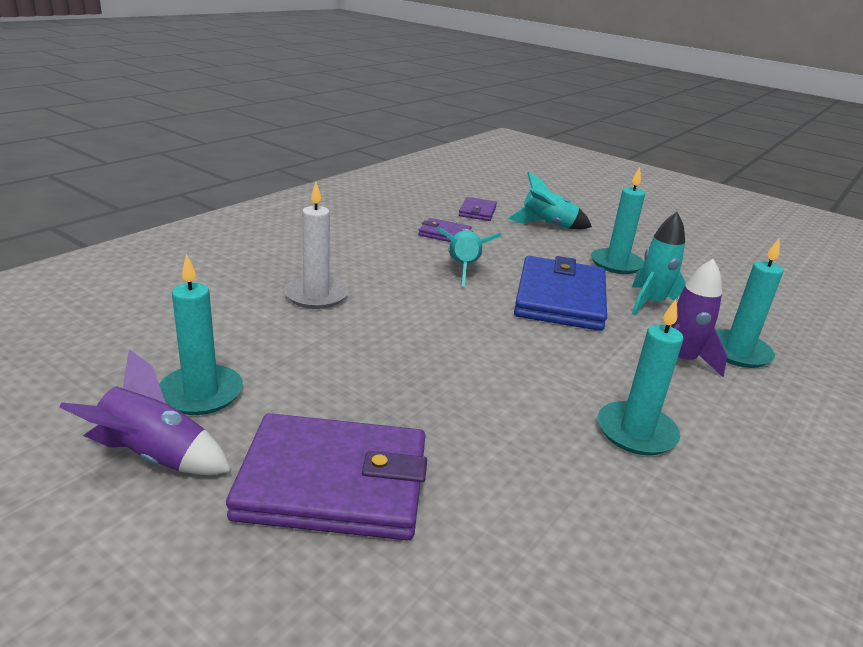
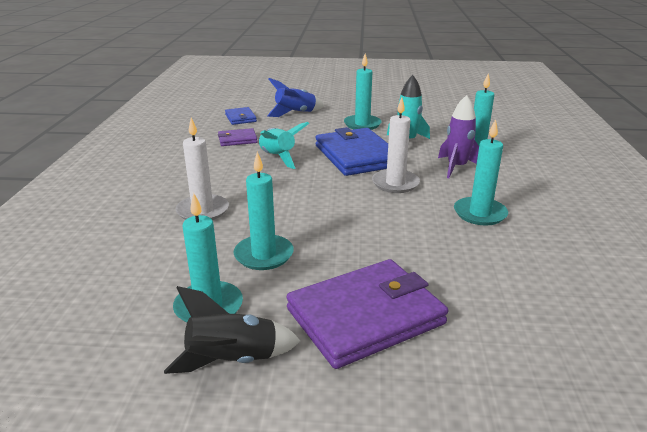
camera: 30 degrees left, 0 degrees up
(154, 457) = (233, 360): purple rocket -> black rocket
(316, 366) = (264, 255): none -> turquoise candle
(477, 212) = (240, 118): purple wallet -> blue wallet
(547, 225) = (295, 113): turquoise rocket -> blue rocket
(567, 349) = (395, 183): none -> white candle

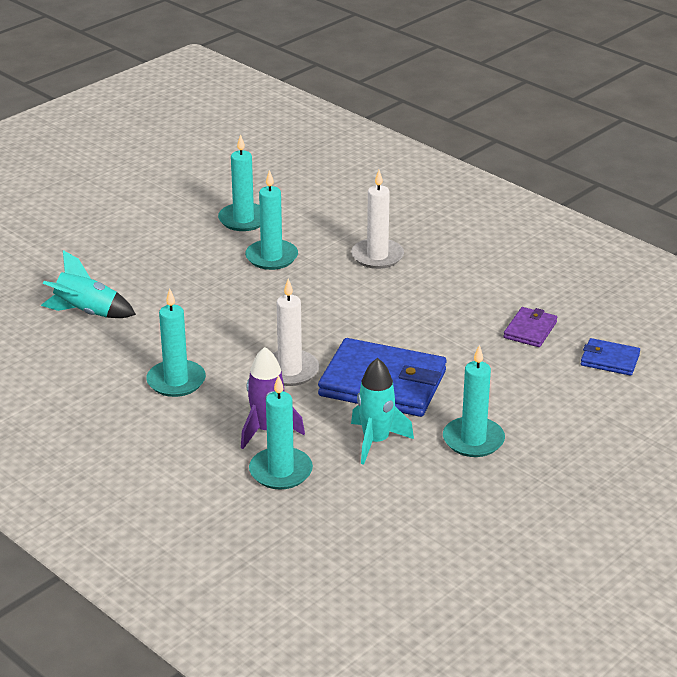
camera: 130 degrees right, 5 degrees up
(233, 360) = (186, 212): black rocket -> none
(277, 157) = (443, 334): turquoise rocket -> turquoise rocket (87, 313)
(295, 113) = (580, 408): blue rocket -> none
(365, 316) = (152, 263): purple wallet -> none

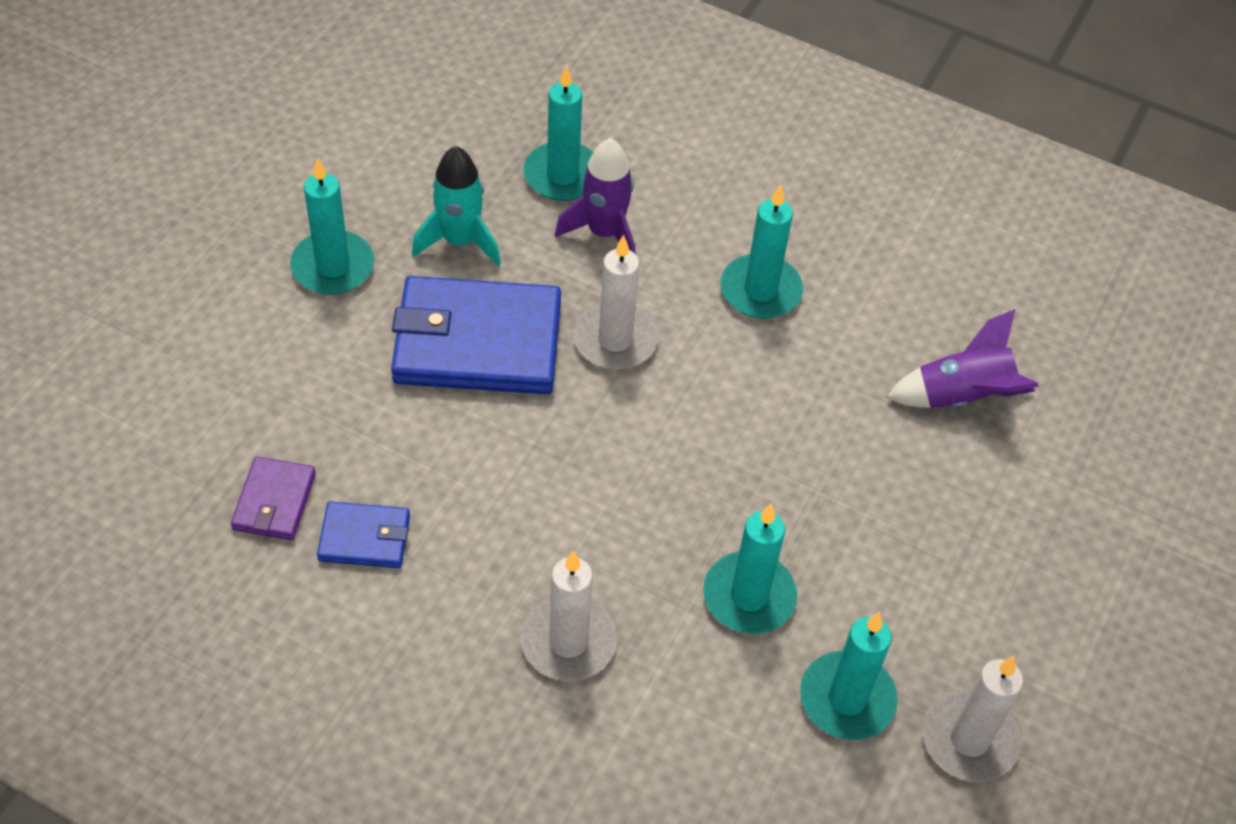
camera: 160 degrees right, 20 degrees up
(87, 313) = (961, 396): turquoise rocket -> purple rocket
(193, 200) = (969, 740): none -> white candle
(609, 360) = (144, 458): blue wallet -> blue wallet (364, 538)

